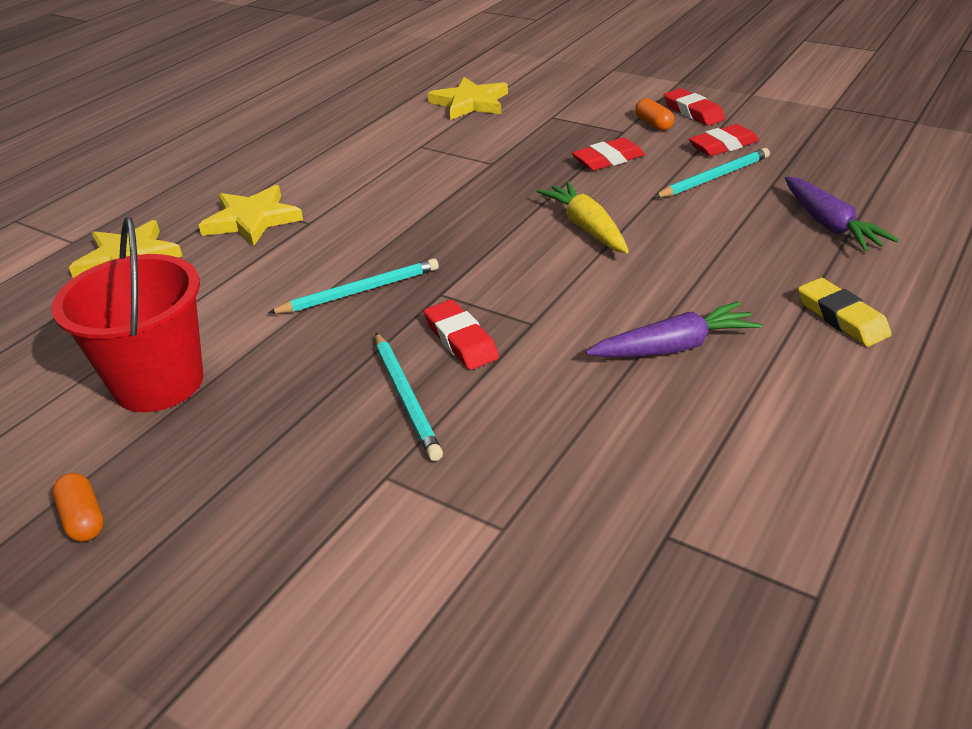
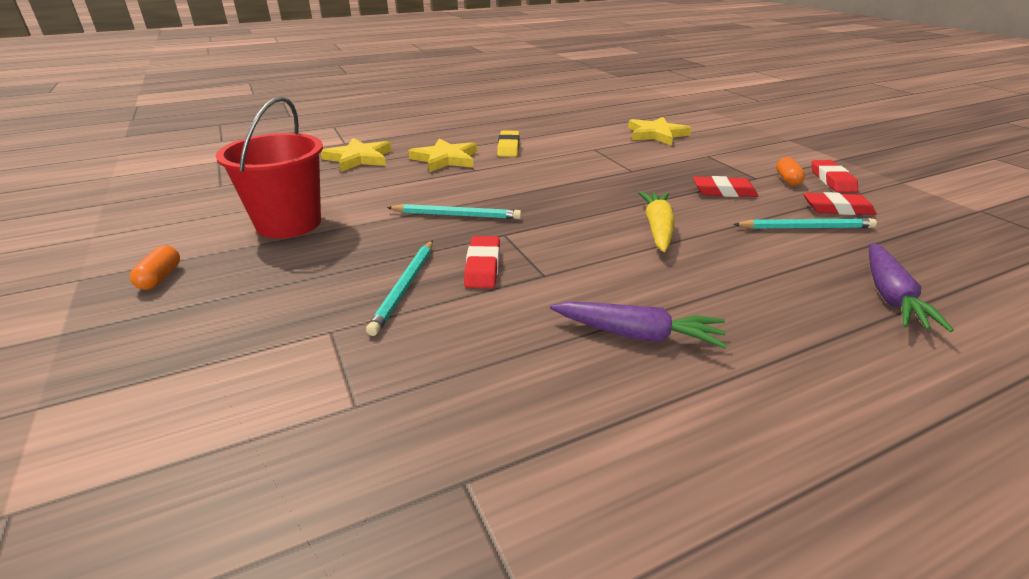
camera: 30 degrees right, 5 degrees down
(841, 318) = (829, 376): yellow eraser -> yellow eraser (508, 147)

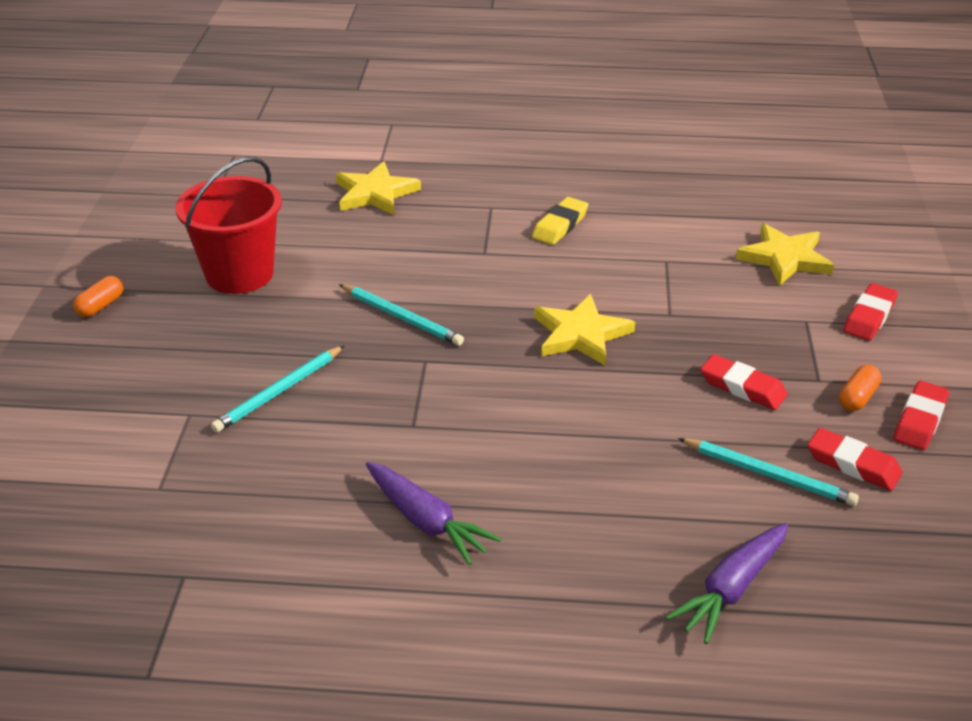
camera: 30 degrees right, 5 degrees up
(445, 159) = (467, 224): yellow star -> yellow star (580, 334)
(483, 267) = (366, 394): red eraser -> red eraser (869, 317)
(657, 229) = (591, 412): yellow carrot -> none

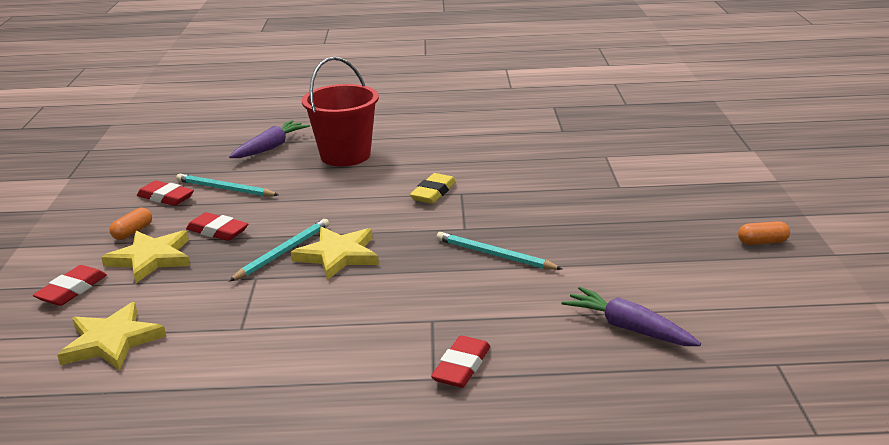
camera: 175 degrees right, 10 degrees down
(101, 306) = (762, 242): orange capsule -> orange capsule turned 60 degrees clockwise
(239, 274) = (665, 278): red bucket -> red bucket (345, 155)
(279, 392) = (565, 202): turquoise pencil -> turquoise pencil (283, 252)
(375, 193) = (582, 385): yellow star -> yellow star (151, 258)
(426, 521) = (439, 156): purple carrot -> purple carrot (629, 328)
(560, 225) = (350, 359): yellow eraser -> yellow eraser (433, 193)
(920, 420) = (98, 223): red eraser -> red eraser (461, 367)

